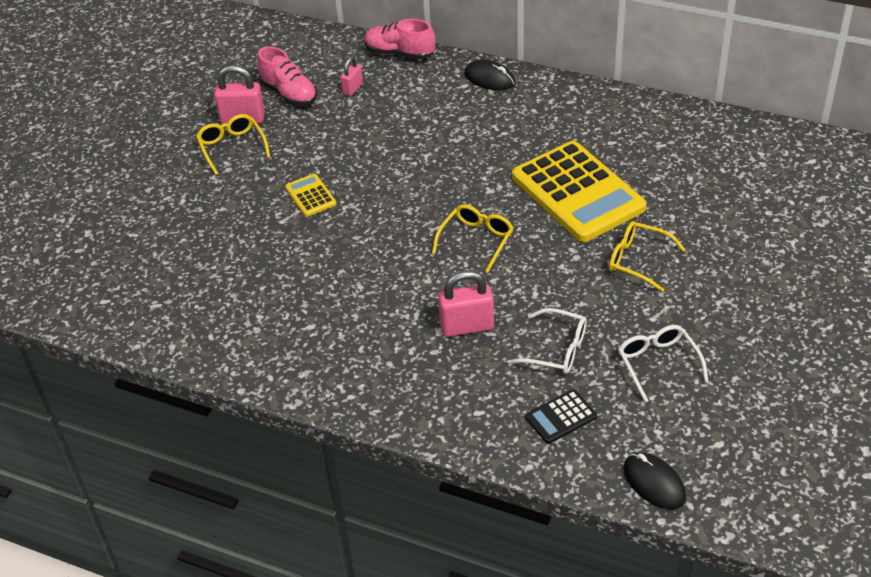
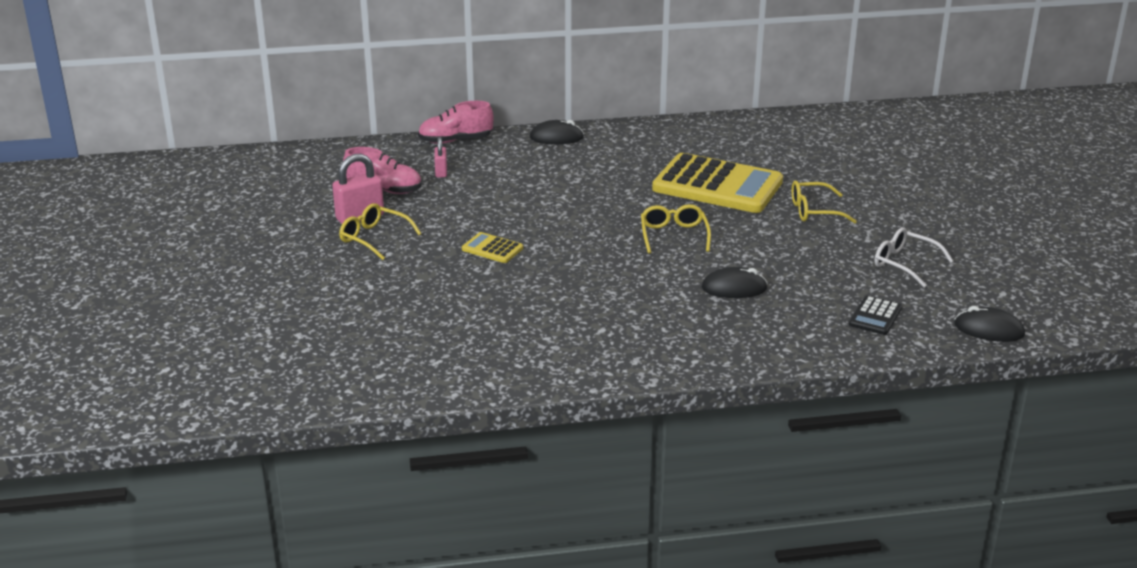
camera: 35 degrees left, 15 degrees down
(467, 326) = (734, 288): pink padlock -> black mouse
(556, 350) = (821, 279): white glasses -> none

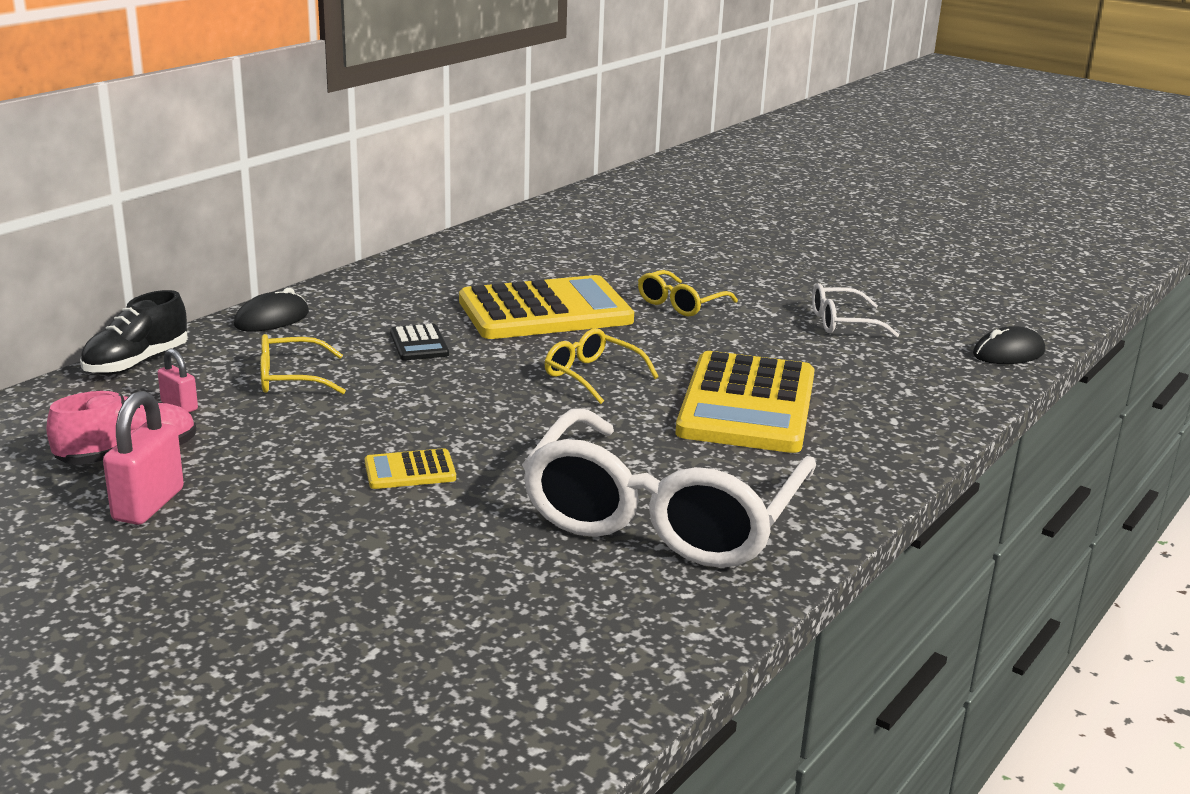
camera: 45 degrees left, 5 degrees down
(374, 238) = (218, 523): yellow glasses -> yellow glasses (290, 378)
(455, 141) = (136, 363): pink shoe -> black shoe
(573, 325) = (662, 517): none -> white glasses
(734, 288) = (746, 404): black mouse -> yellow calculator
(875, 316) = (910, 379): black calculator -> black calculator (419, 344)

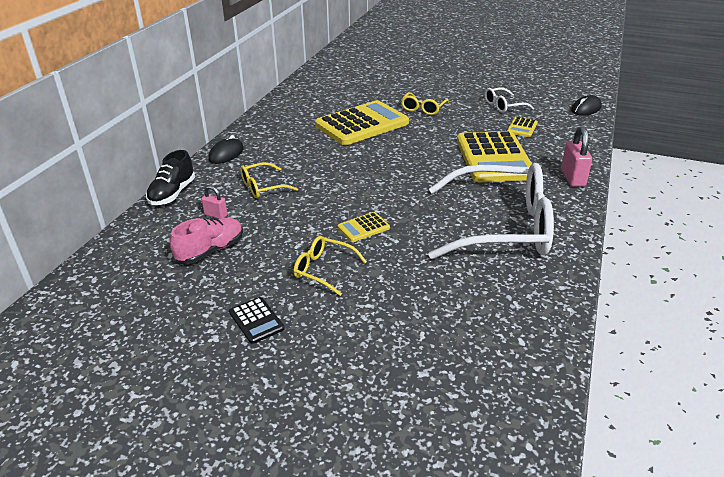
camera: 15 degrees left, 10 degrees up
(148, 505) = (244, 277): pink padlock -> pink padlock (572, 178)
(419, 344) = (313, 154): black calculator -> black calculator (256, 320)
(592, 376) = (411, 156): yellow glasses -> yellow glasses (323, 270)
(662, 517) = (501, 227): white glasses -> white glasses turned 90 degrees counterclockwise
(847, 364) = (522, 127): none -> yellow calculator

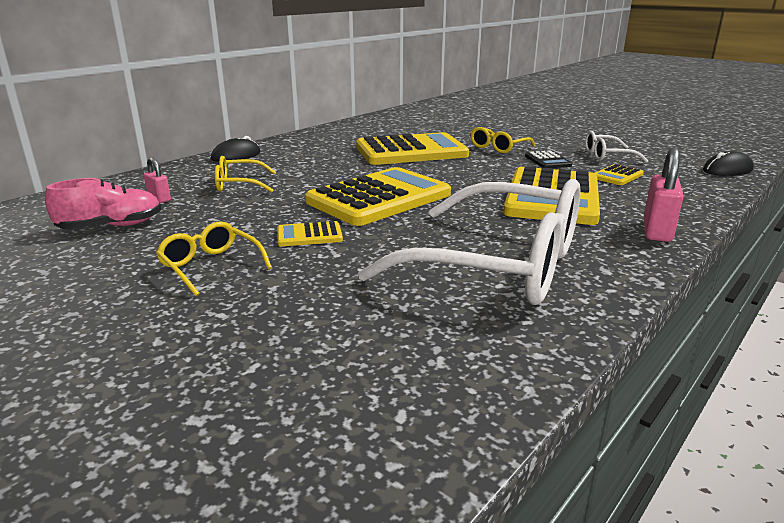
camera: 20 degrees right, 10 degrees down
(172, 194) = (141, 177): black shoe -> none
(256, 320) = (64, 300): black calculator -> black calculator (547, 161)
(380, 181) = (379, 198): none -> yellow calculator

